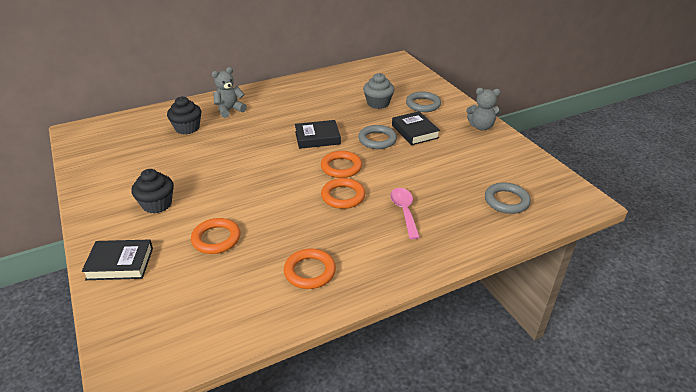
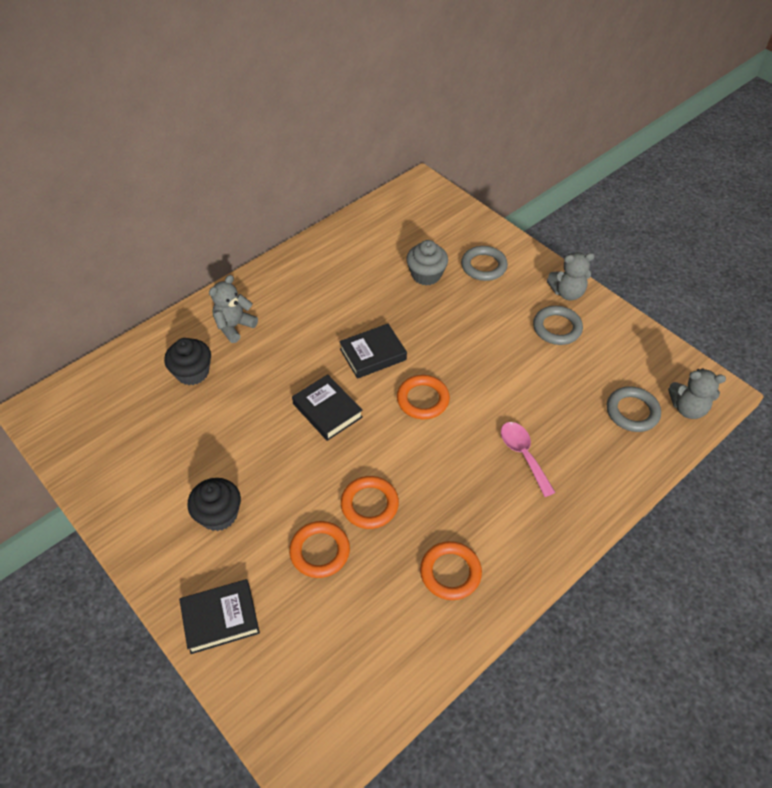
camera: 15 degrees left, 15 degrees up
(343, 196) = (443, 447): orange ring -> orange ring (369, 504)
(377, 140) = (449, 342): grey ring -> grey ring (557, 328)
(415, 131) = (490, 318): black book -> black book (327, 410)
(555, 207) = (687, 408): none -> grey teddy bear

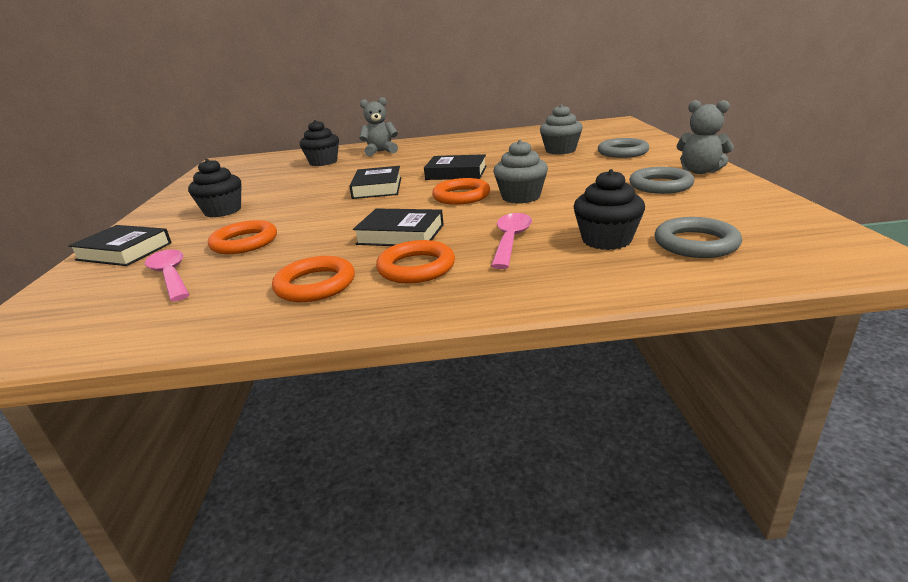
camera: 40 degrees right, 25 degrees down
(322, 622) = (170, 275): none -> pink spoon
(369, 504) = (324, 231): orange ring -> orange ring (416, 267)
(438, 481) = (400, 234): none -> black book
(472, 384) = (521, 197): none -> grey cupcake
(581, 429) = (606, 240): none -> black cupcake
(687, 408) = (794, 258): grey teddy bear -> none

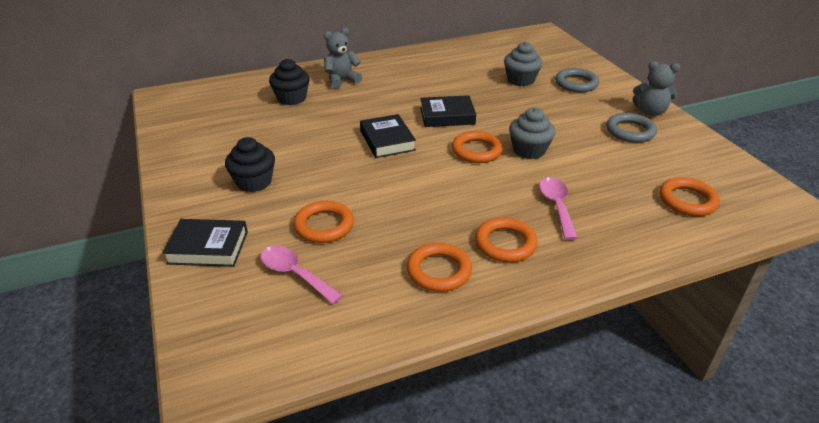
camera: 20 degrees left, 10 degrees up
(400, 234) = (461, 205): black book -> none
(606, 240) = (626, 201): black cupcake -> none
(695, 243) = (687, 200): grey ring -> orange ring

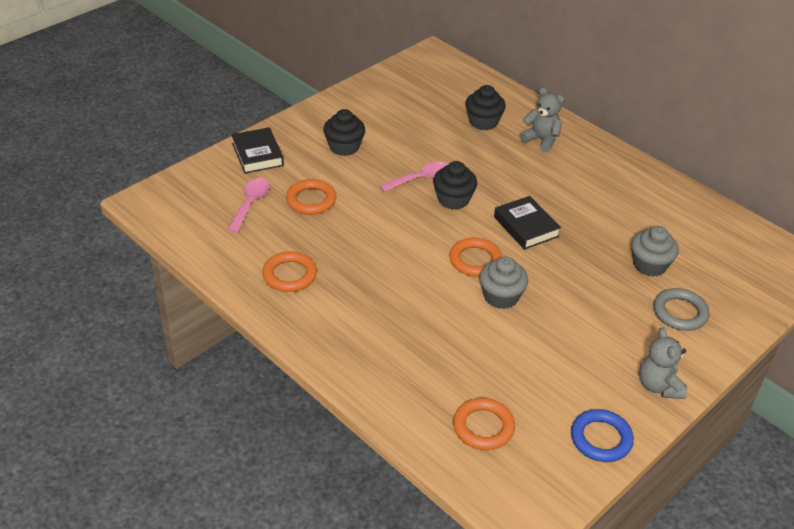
camera: 65 degrees right, 5 degrees up
(387, 140) = (453, 199): black book -> black cupcake
(505, 243) = (343, 306): orange ring -> none
(556, 206) = (416, 330): pink spoon -> pink spoon (421, 179)
(630, 131) = (597, 371): grey ring -> none
(703, 149) = (601, 439): none -> blue ring

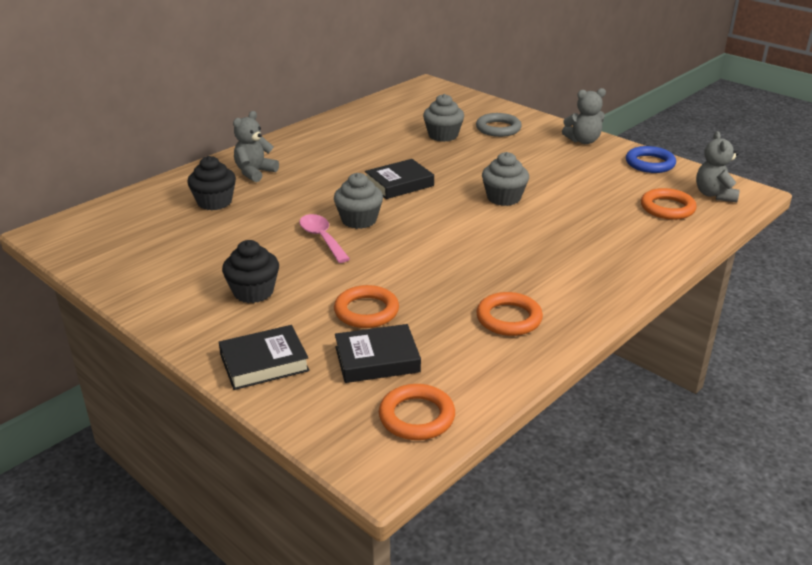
camera: 90 degrees left, 10 degrees down
(250, 203) = (377, 359): pink spoon -> black book
(453, 199) = (359, 220): black cupcake -> grey cupcake
(475, 260) = (455, 209): orange ring -> orange ring (416, 417)
(519, 482) = (714, 195): none -> grey teddy bear

